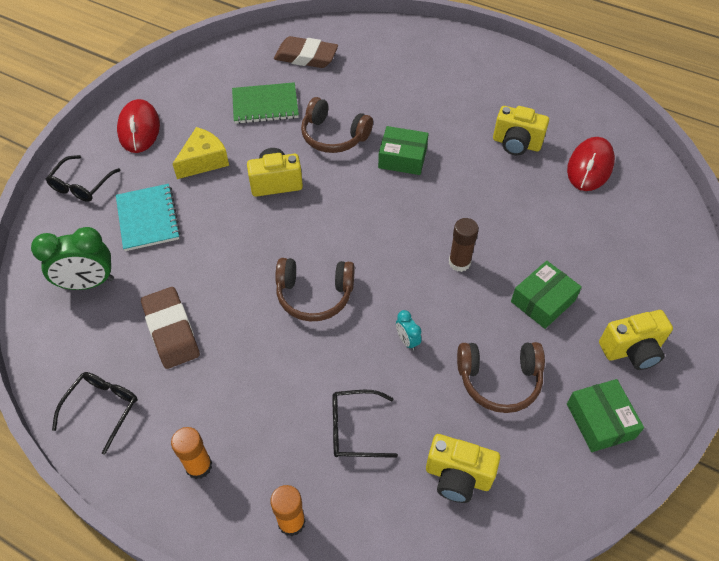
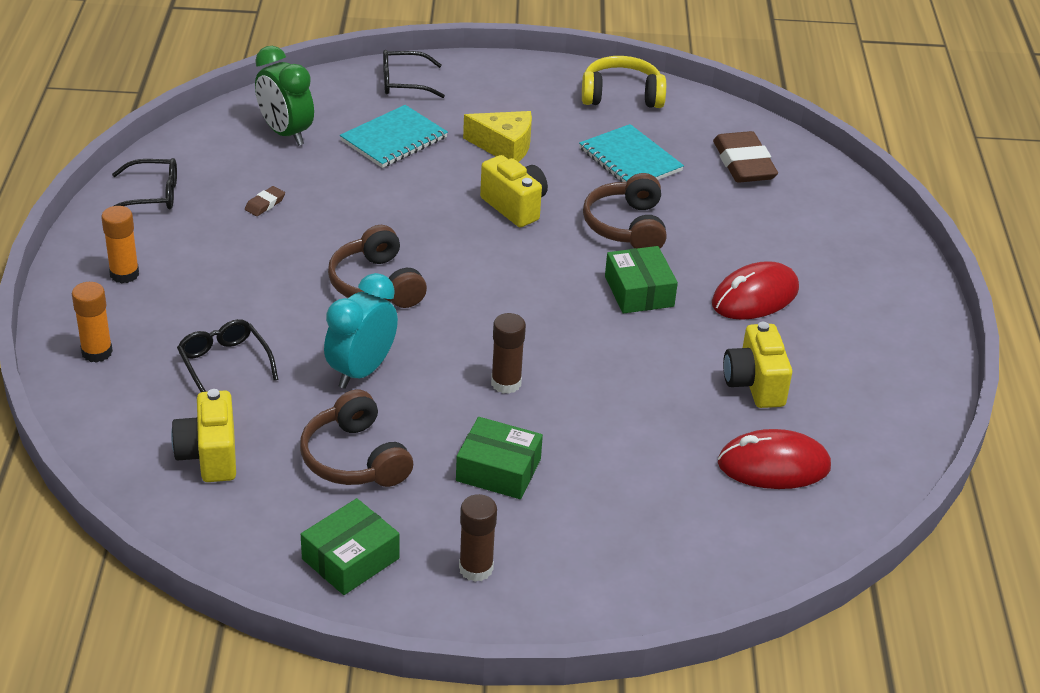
camera: 60 degrees right, 15 degrees down
(139, 129) = (513, 88): red mouse -> red mouse (755, 297)
(171, 330) = (265, 204): brown eraser -> brown eraser, size x0.44
(192, 79) = (621, 95): none -> yellow headphones
(265, 105) = (630, 160): green notebook -> turquoise notebook
(407, 341) = (361, 371): turquoise clock -> turquoise clock, size x2.09
(631, 350) = (476, 568): yellow camera -> brown glue stick

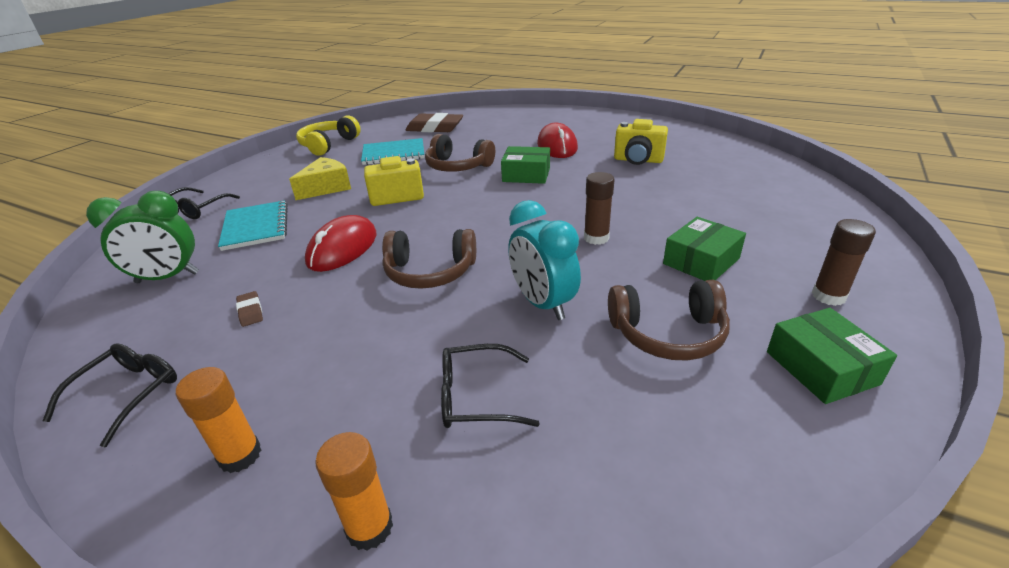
camera: 60 degrees left, 5 degrees down
(209, 456) = (634, 447): yellow camera -> none
(773, 466) = (716, 169): red mouse -> red mouse (343, 248)

